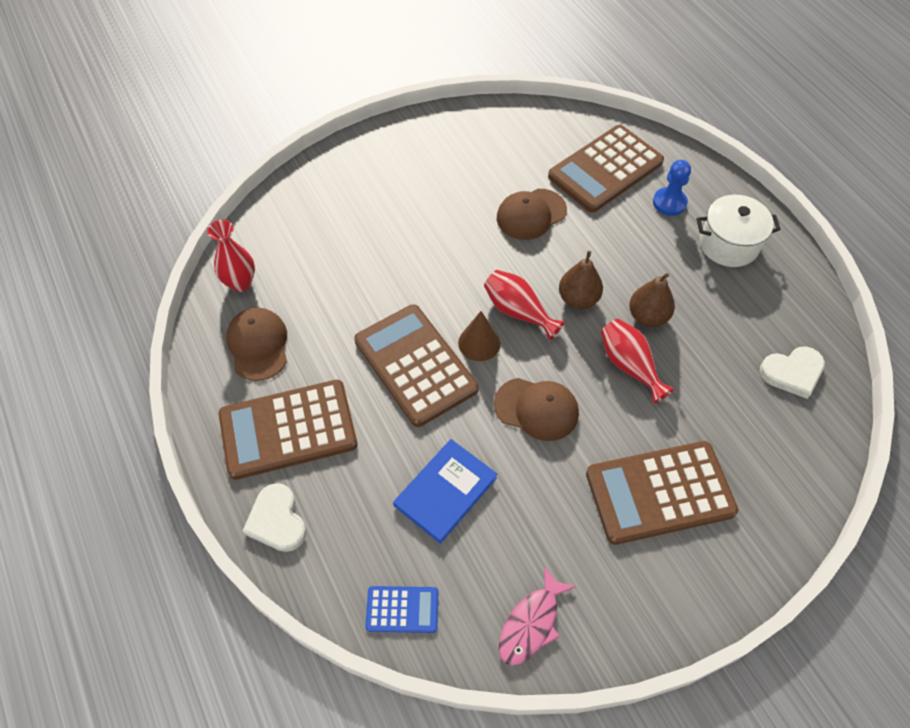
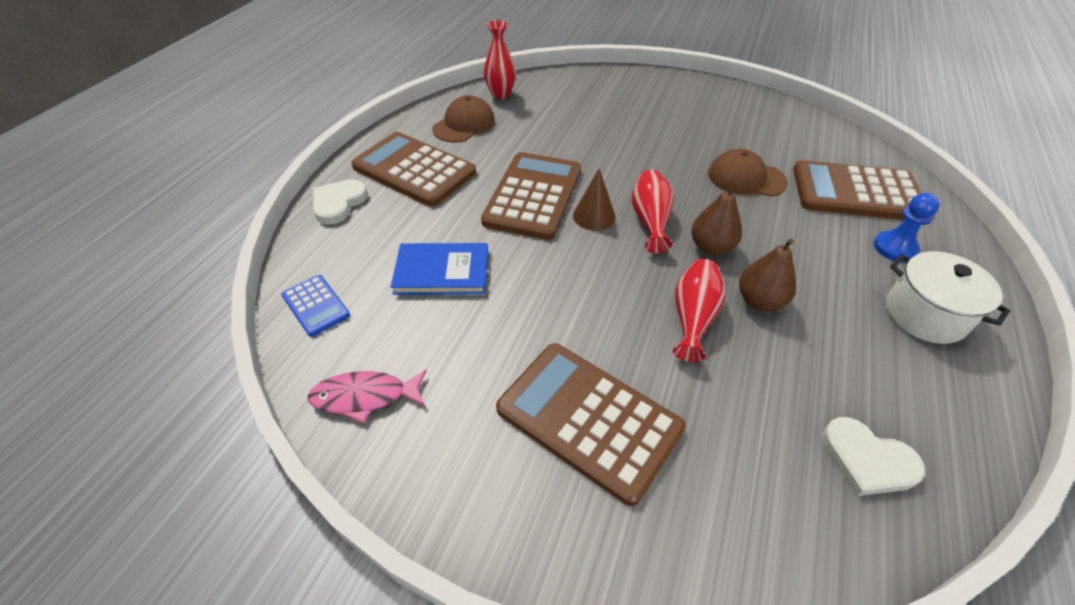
camera: 50 degrees right, 10 degrees down
(536, 409) = (575, 281): brown cap -> none

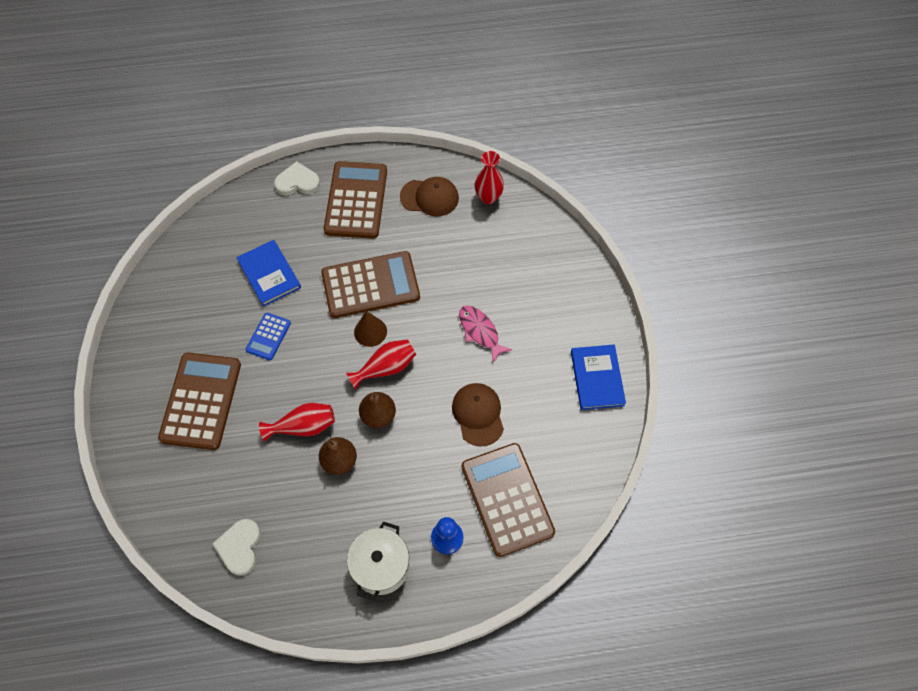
camera: 60 degrees right, 15 degrees up
(316, 305) = (210, 230): blue calculator -> blue calculator (268, 336)
(365, 397) = (165, 292): pink fish -> pink fish (480, 332)
(741, 103) = (597, 378): none -> blue book

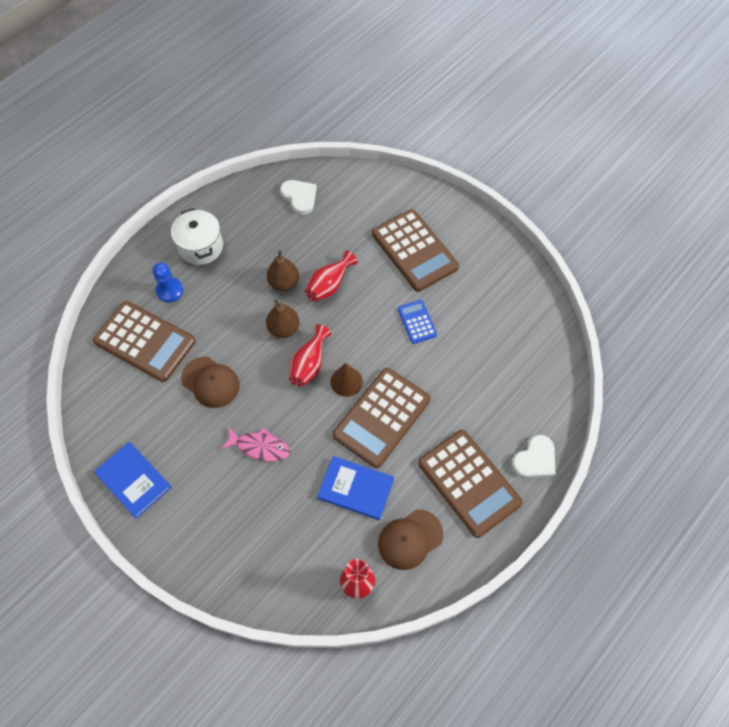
camera: 140 degrees right, 0 degrees up
(269, 274) = (467, 365): blue book -> blue book (355, 489)

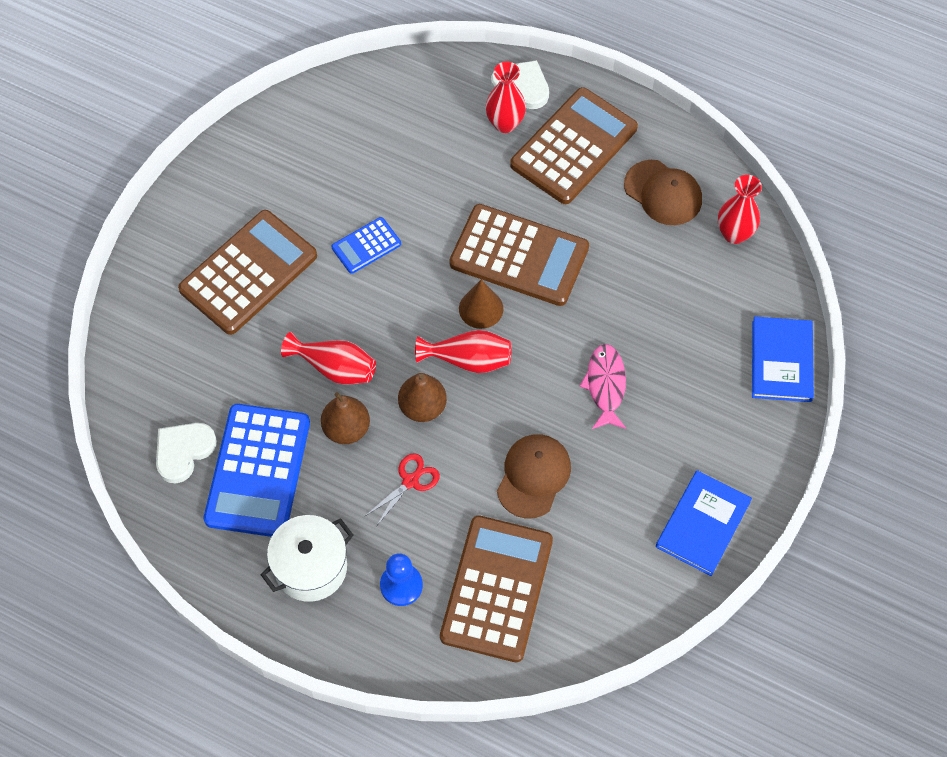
camera: 105 degrees left, 0 degrees up
(235, 310) = (410, 481): none -> red scissors
(273, 231) = (258, 471): none -> blue calculator
(355, 489) = (622, 263): blue book -> blue book (781, 361)
(501, 438) = (505, 123): none -> red vase

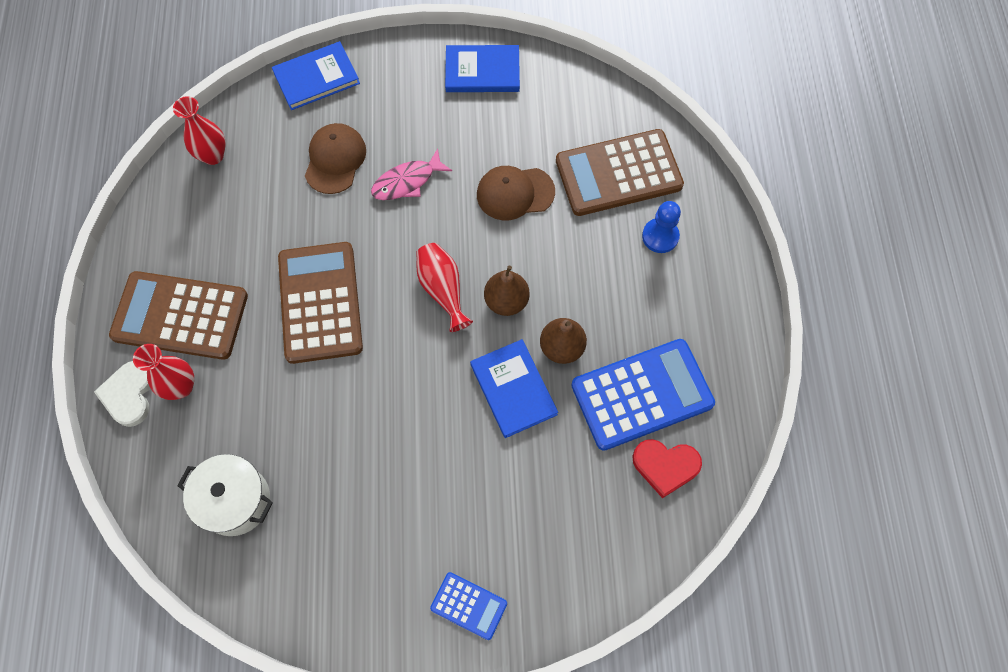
camera: 120 degrees left, 5 degrees up
(183, 451) = (665, 466): white heart -> red heart
(248, 273) = (464, 522): brown calculator -> none
(310, 567) = (691, 306): white pot -> white pot (235, 501)
(335, 368) = (513, 389): red vase -> blue book
(366, 246) = (378, 434): blue calculator -> blue calculator (469, 605)
(410, 481) = (575, 275): red scissors -> none
(481, 308) = (389, 305): brown cone -> none
(663, 193) = (197, 224): brown cap -> brown cap (335, 160)

